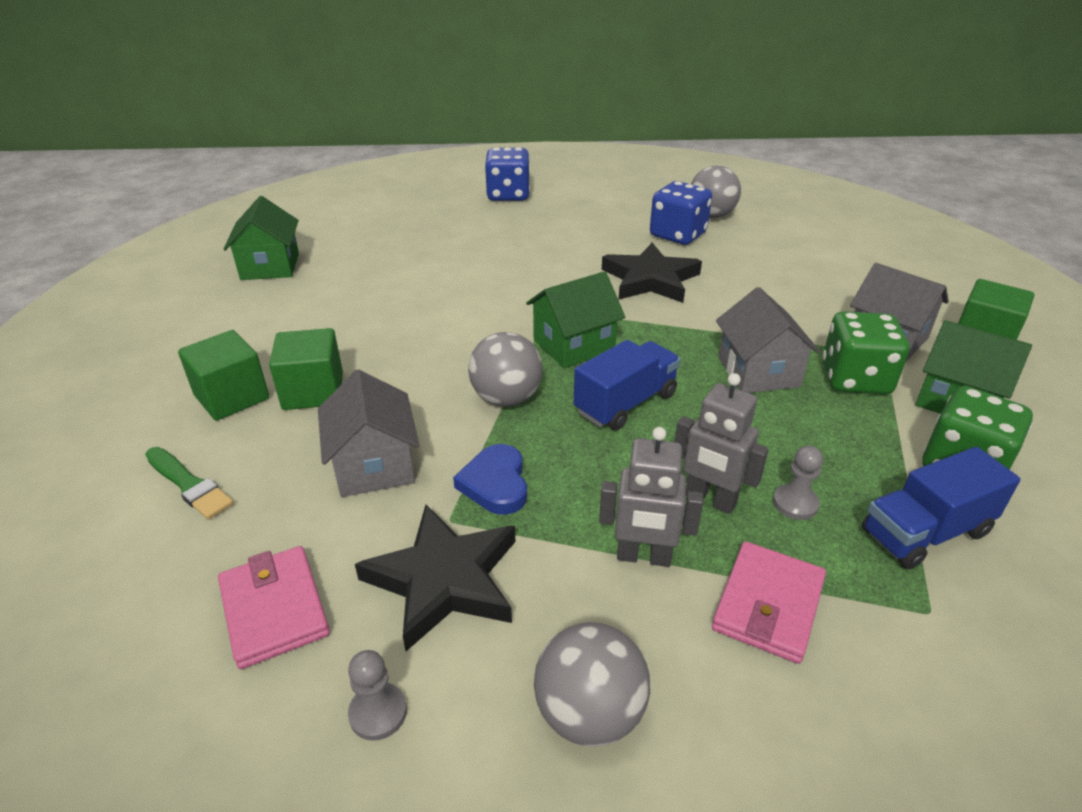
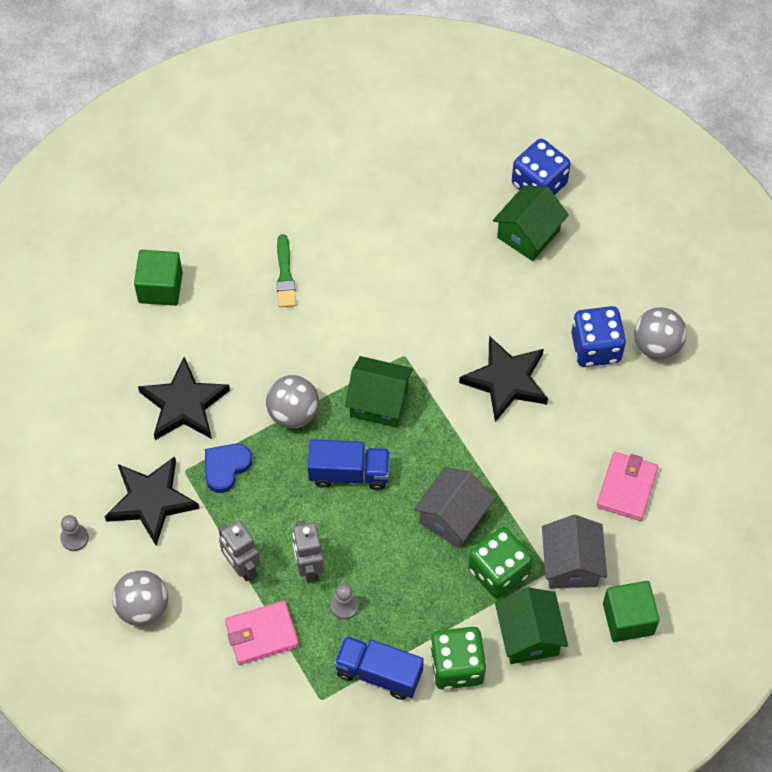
camera: 45 degrees right, 25 degrees up
(189, 485) = (95, 344): green brush -> green brush (285, 275)
(270, 266) = (283, 154): green house -> green house (528, 234)
(274, 609) = (76, 455): pink wallet -> pink wallet (626, 488)
(313, 391) = (203, 318): green cube -> none
(374, 465) = (184, 404): grey house -> black star

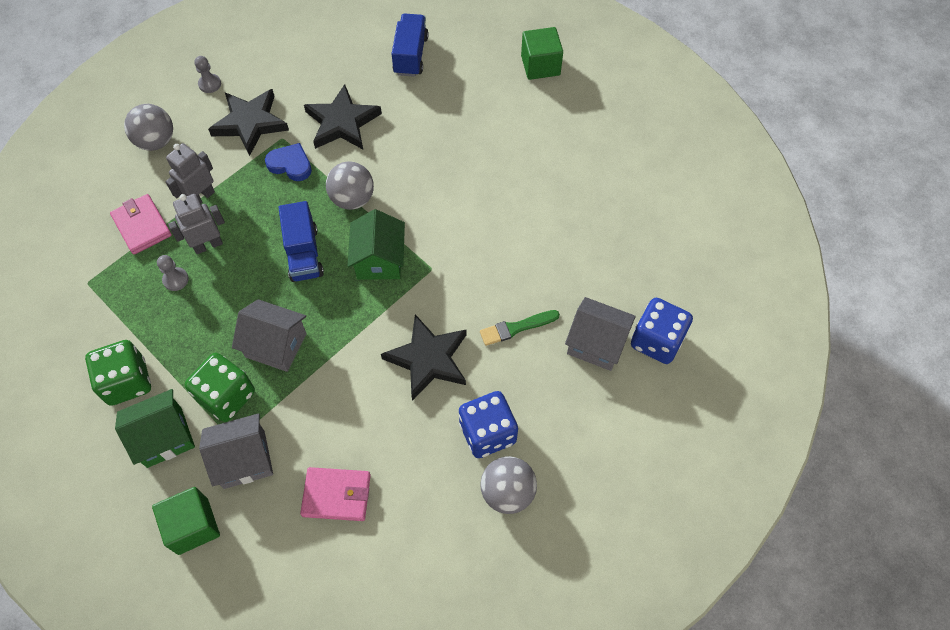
camera: 75 degrees right, 0 degrees up
(160, 287) = (446, 80): green cube -> green cube (540, 65)
(285, 275) = (485, 161): green brush -> green brush (516, 328)
(378, 673) = (115, 320): blue truck -> blue truck (411, 55)
(528, 234) = (596, 343): green house -> grey house

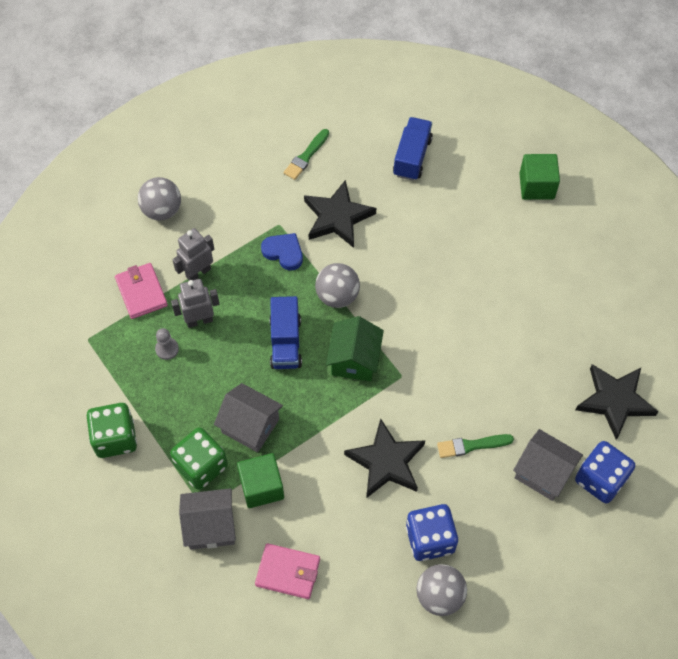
camera: 10 degrees right, 0 degrees up
(164, 437) = (143, 494): green house -> none
(193, 526) = (160, 577): green cube -> green cube (261, 487)
(210, 84) = (217, 159): grey pawn -> none
(250, 123) = (251, 205): black star -> black star (615, 401)
(302, 69) = (306, 156): none -> green brush

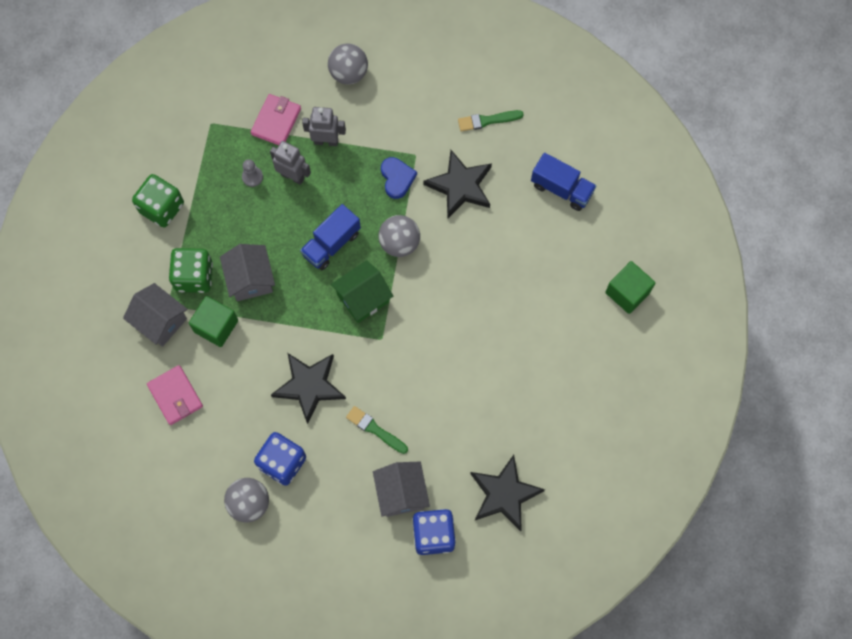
camera: 45 degrees right, 10 degrees up
(412, 157) = (561, 188): blue truck -> blue truck turned 60 degrees clockwise

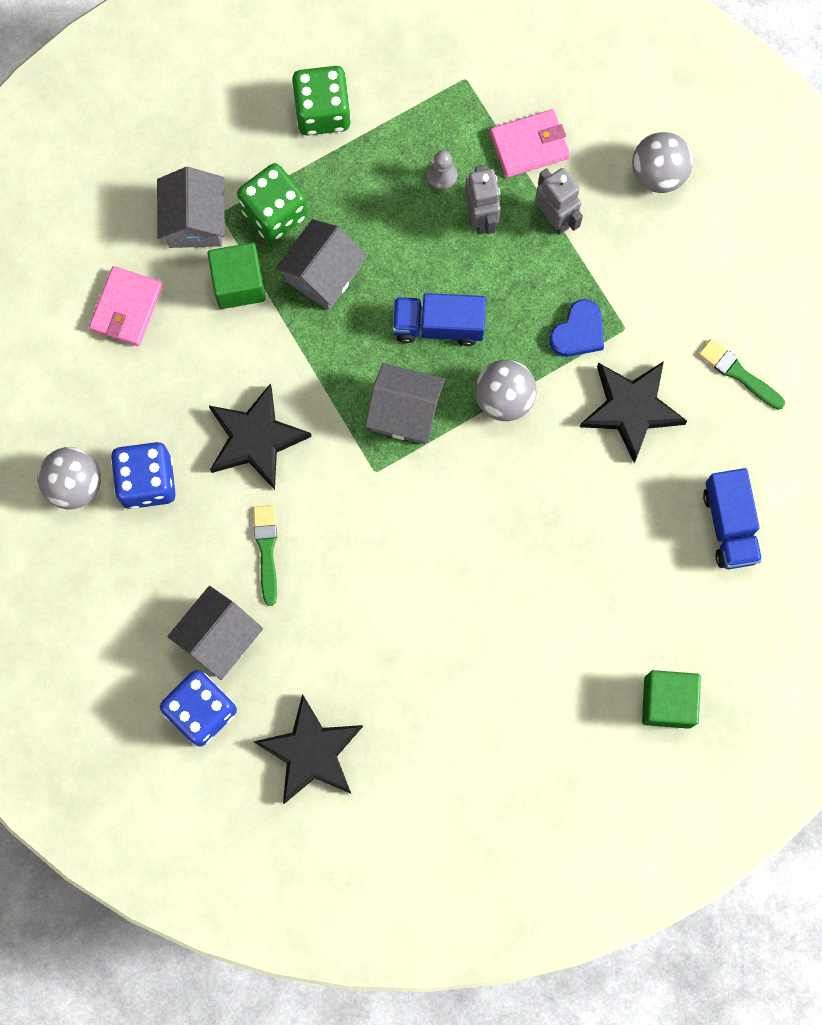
camera: 50 degrees right, 5 degrees up
(363, 298) = (405, 412): green house -> grey house

